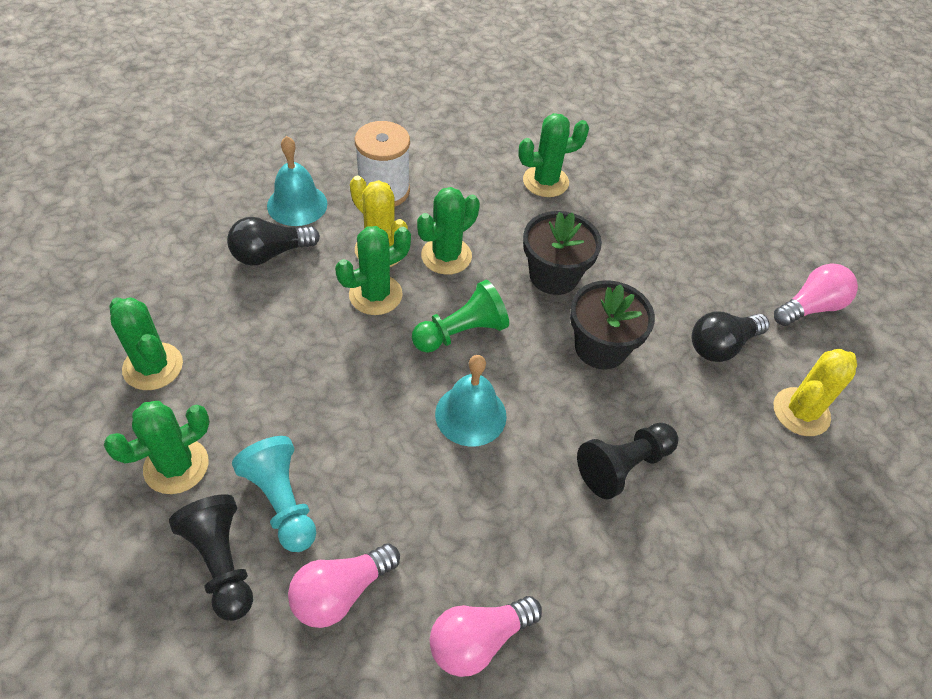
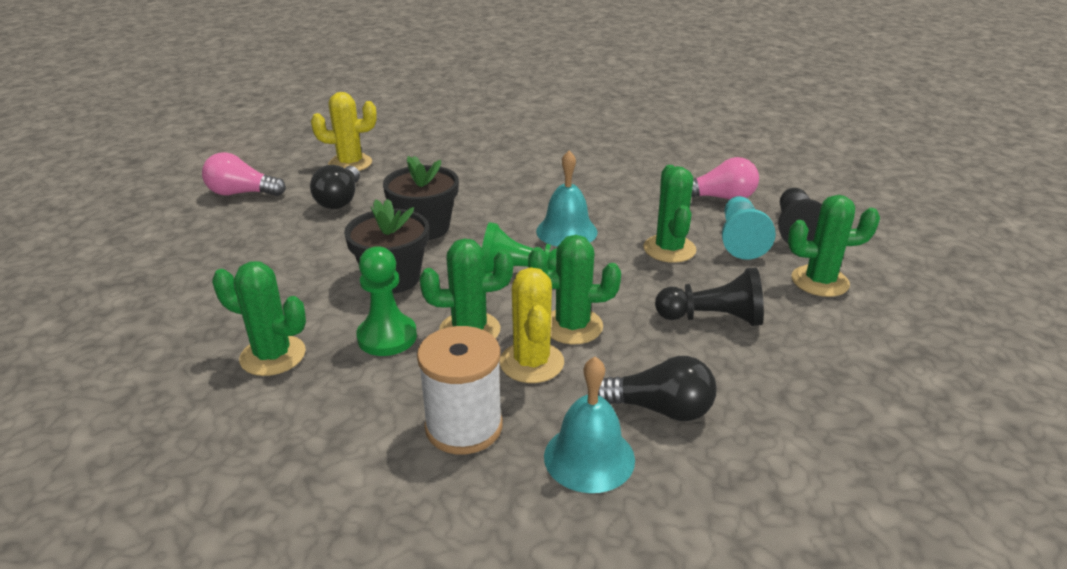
camera: 140 degrees left, 20 degrees down
(153, 366) = (831, 352): green cactus -> green cactus (669, 249)
(478, 640) = (651, 164): pink light bulb -> none
(495, 225) = (387, 337): none -> green pawn
(623, 466) = (493, 182): black pawn -> black pawn (712, 318)
(721, 346) = (340, 200): black light bulb -> black light bulb turned 90 degrees clockwise

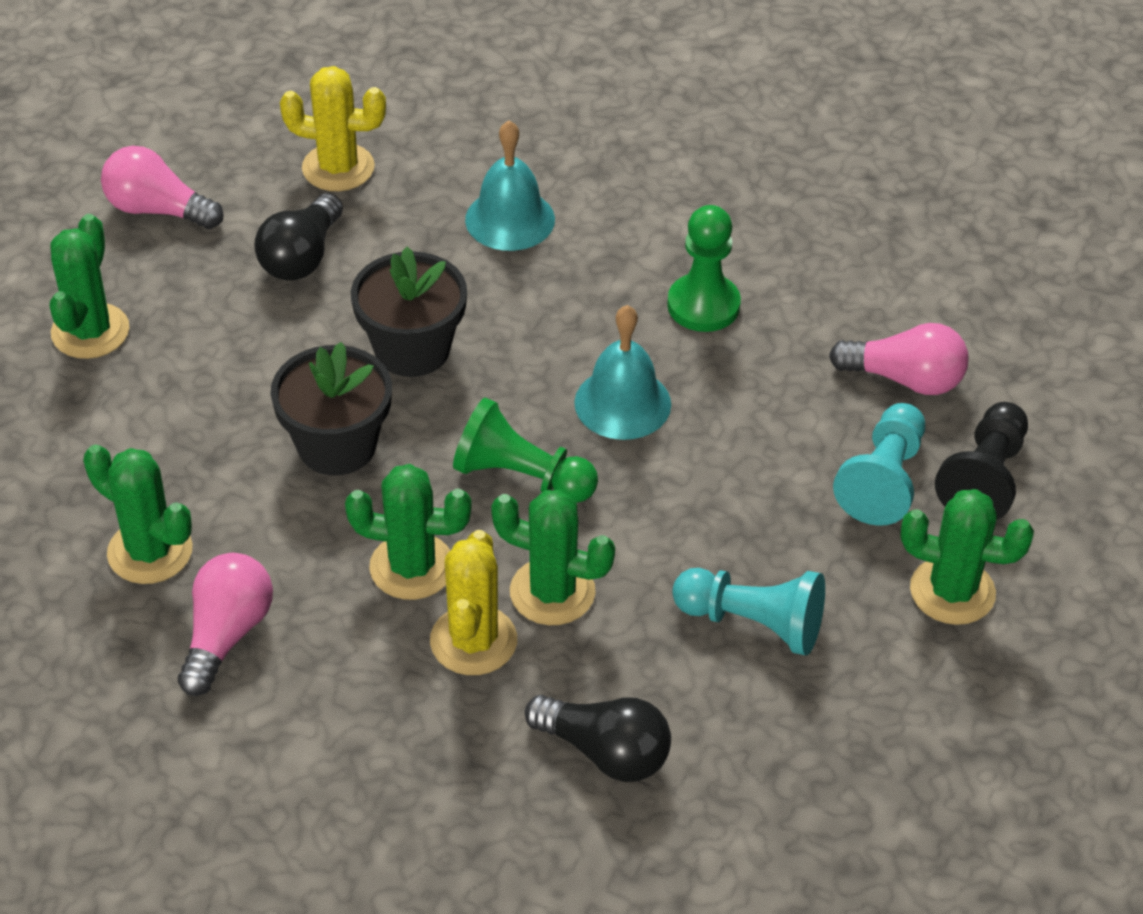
camera: 15 degrees right, 15 degrees up
(345, 394) = (226, 635): none -> pink light bulb
(387, 337) = (300, 553): green pawn -> green pawn (703, 305)
(464, 427) = (354, 719): white spool -> none
(589, 457) = (487, 798): turquoise bell -> turquoise bell (510, 219)
(669, 249) = (761, 476): green cactus -> green cactus (90, 331)
(712, 318) = (753, 623): black pawn -> turquoise pawn

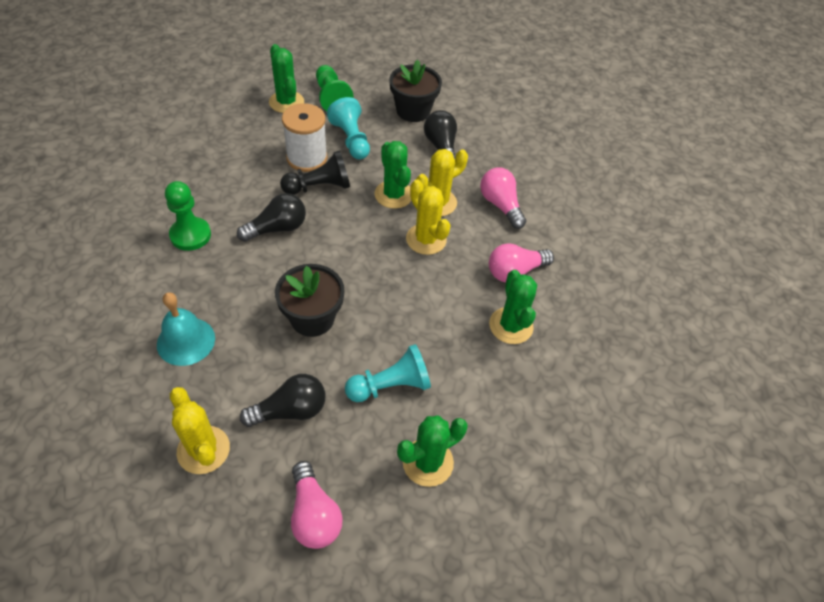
camera: 135 degrees left, 5 degrees up
(337, 445) = (394, 305): black flower pot -> black flower pot (413, 111)
(412, 567) = (426, 239): green cactus -> yellow cactus
(521, 476) = (348, 235): green pawn -> green pawn (331, 98)
(622, 403) = (277, 228): turquoise bell -> black light bulb
(757, 530) = (307, 158): none -> white spool
(883, 480) = (248, 138): turquoise pawn -> turquoise pawn (390, 386)
(904, 379) = (184, 156): pink light bulb -> pink light bulb (500, 205)
(984, 478) = (222, 115): black pawn -> black pawn (319, 187)

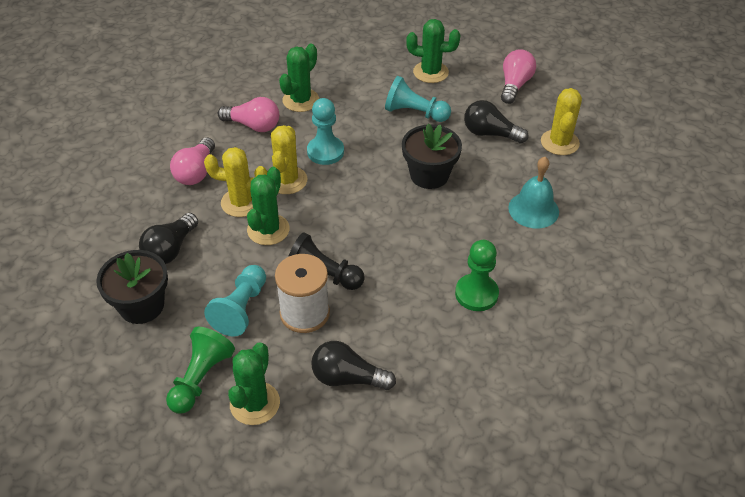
camera: 135 degrees left, 5 degrees down
(277, 228) = (396, 257): black light bulb -> black light bulb (348, 378)
(426, 284) = (325, 152): none -> turquoise pawn

